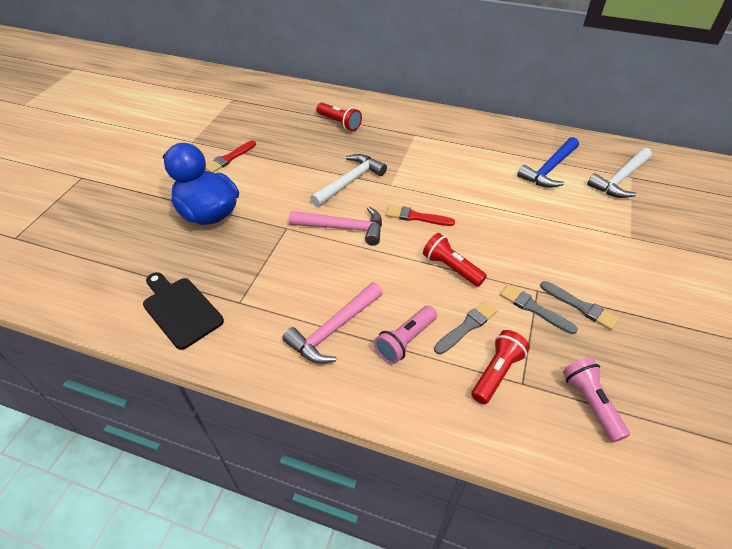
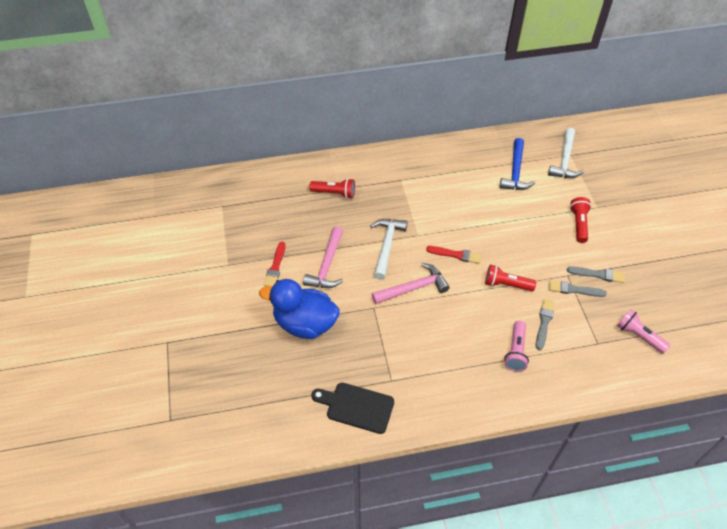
camera: 30 degrees left, 5 degrees up
(333, 329) = (467, 367): pink hammer -> pink hammer (327, 265)
(416, 217) = (456, 255): red brush -> red brush turned 150 degrees counterclockwise
(496, 372) = (580, 344): red flashlight -> red flashlight (579, 224)

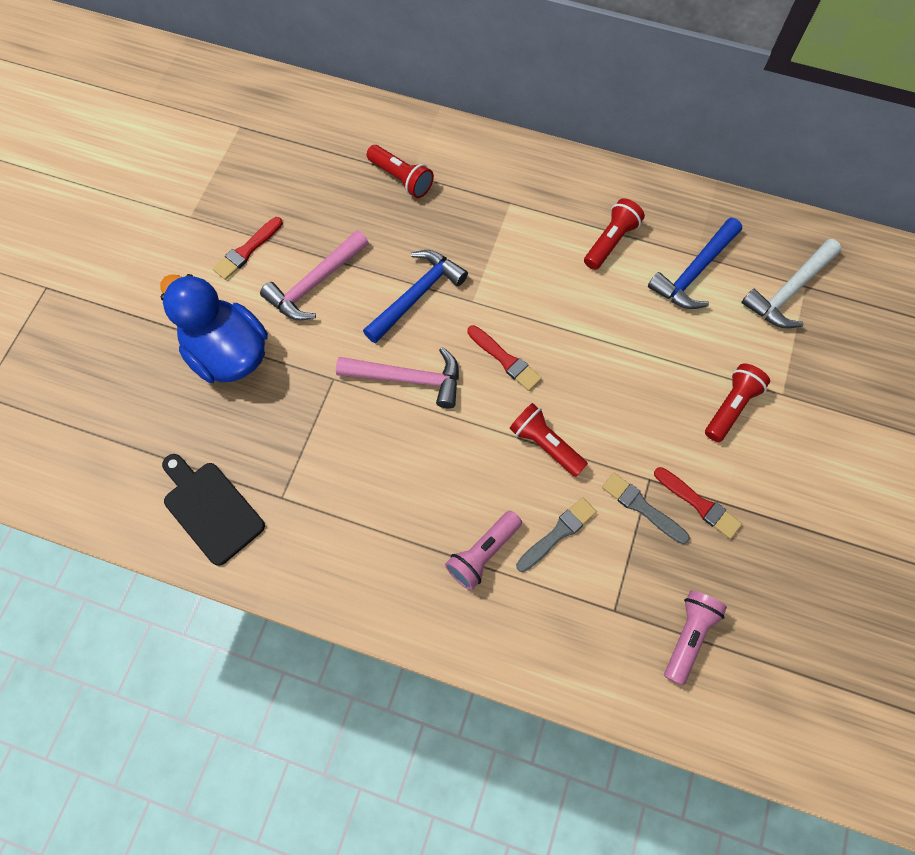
camera: 30 degrees right, 15 degrees up
(386, 246) = (416, 295): white hammer -> blue hammer
(465, 175) = (611, 241): none -> red flashlight
(598, 274) = (699, 504): grey brush -> red brush
(639, 336) = (688, 636): pink flashlight -> pink flashlight turned 45 degrees clockwise

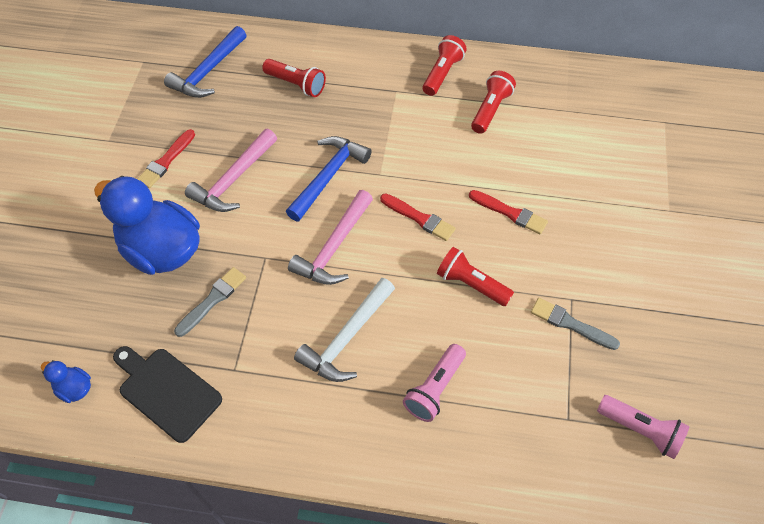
camera: 10 degrees left, 10 degrees down
(120, 490) = (74, 388): none -> blue duck
(408, 379) = (334, 247): pink hammer -> pink hammer turned 120 degrees clockwise
(558, 533) = (500, 359): grey brush -> grey brush (212, 300)
(688, 636) = (640, 430): pink flashlight -> pink flashlight turned 105 degrees clockwise
(694, 272) = (568, 124): blue hammer -> blue hammer (208, 71)
(699, 504) = (620, 313): red brush -> red brush (510, 213)
(731, 407) = (627, 227): red flashlight -> red flashlight (442, 73)
(789, 291) = (651, 128): white hammer -> white hammer (347, 338)

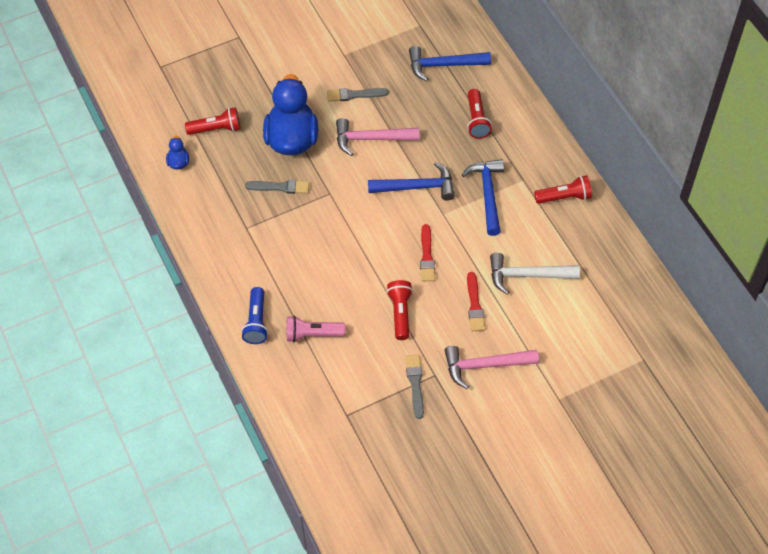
camera: 55 degrees right, 0 degrees up
(166, 161) = (354, 95): red brush -> grey brush
(167, 391) = (209, 205): black cutting board -> none
(334, 247) = (366, 224): pink hammer -> pink hammer (485, 365)
(347, 338) = (310, 270): white hammer -> white hammer (527, 275)
(372, 440) = (256, 322): none -> blue flashlight
(388, 126) = (487, 194): none -> blue hammer
(490, 110) = (556, 245): red flashlight -> red flashlight (216, 129)
(640, 430) = (369, 458): pink flashlight -> none

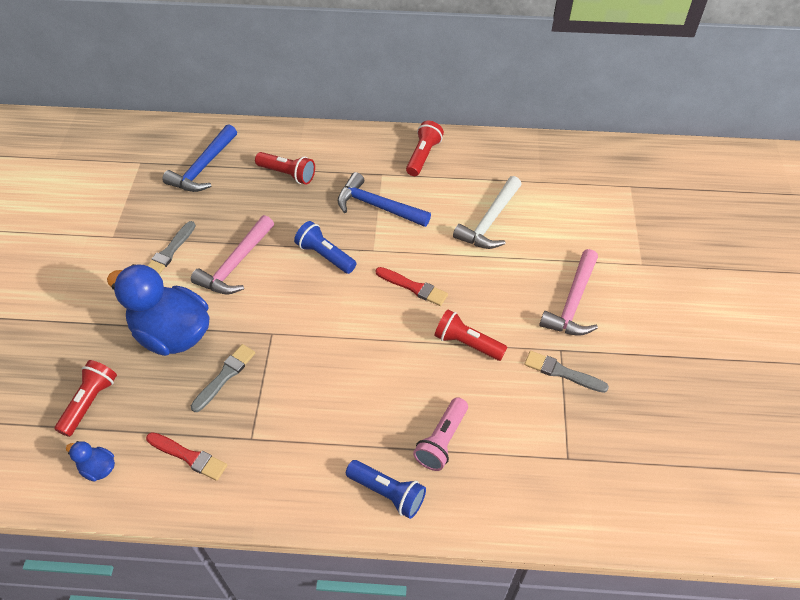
camera: 60 degrees left, 5 degrees down
(417, 187) = (325, 255): blue hammer -> blue flashlight
(475, 305) = (497, 276): red brush -> red brush (189, 456)

